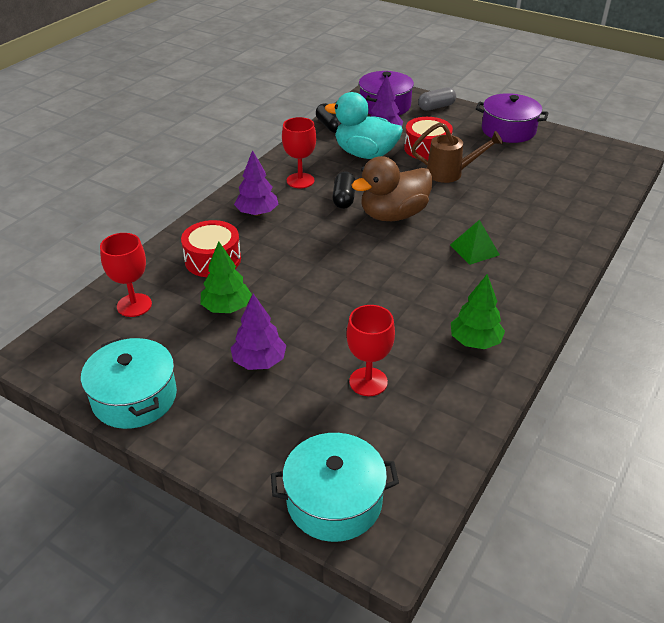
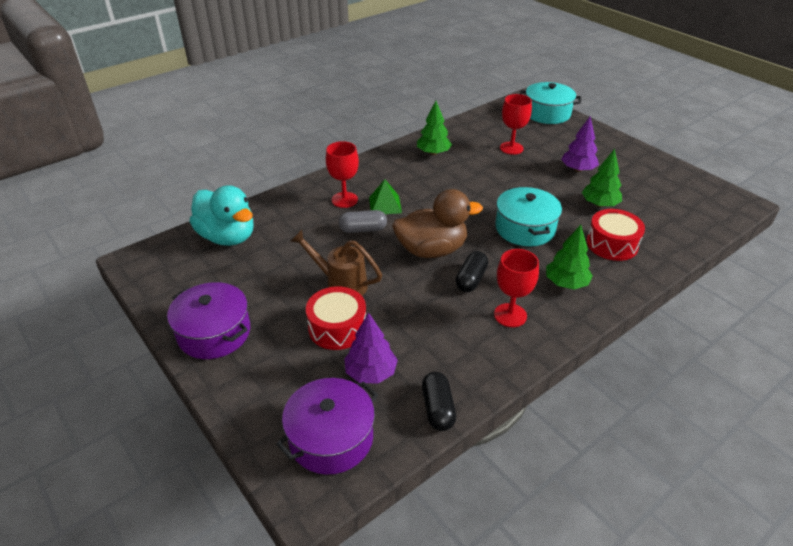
camera: 160 degrees left, 0 degrees up
(134, 305) = (675, 221): red goblet -> red goblet (344, 200)
(134, 397) = (659, 167): turquoise pot -> turquoise pot (525, 228)
(257, 213) = (566, 283): purple tree -> green tree
(365, 154) = (416, 338): turquoise duck -> turquoise duck (227, 237)
(436, 107) = (259, 410): grey capsule -> grey capsule (363, 229)

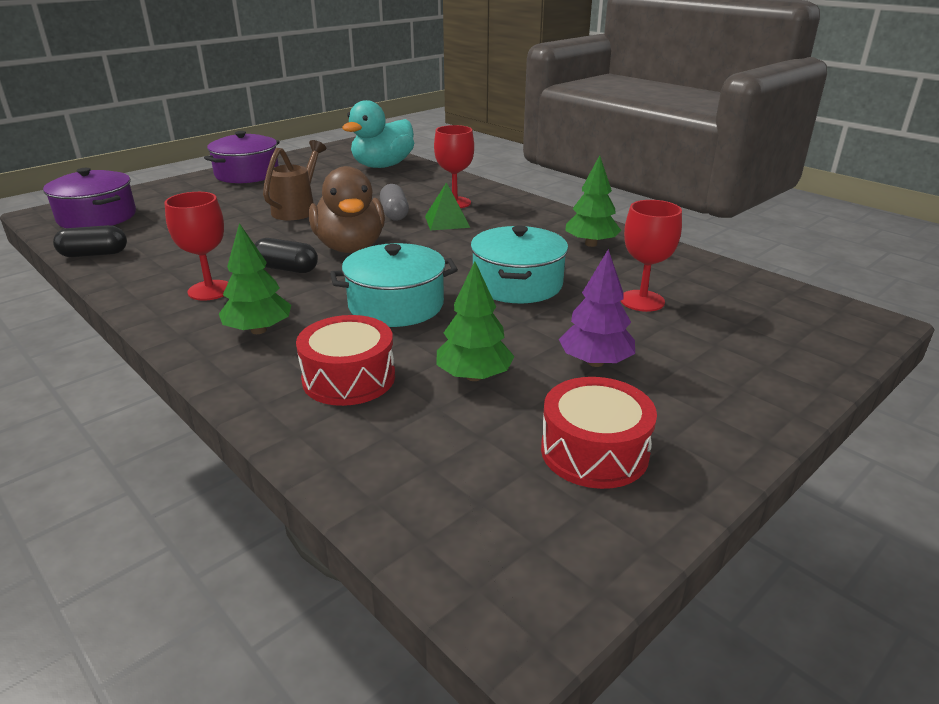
camera: 85 degrees right, 10 degrees down
(337, 328) = (232, 212): red drum -> red drum (594, 451)
(371, 372) = (162, 227): purple tree -> none
(547, 113) = (819, 341): turquoise pot -> turquoise pot (517, 284)

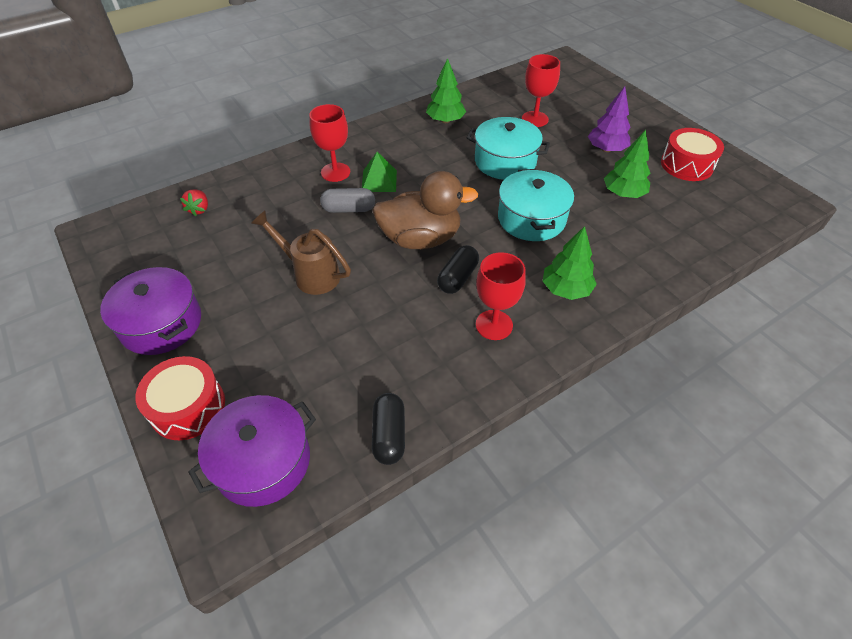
camera: 80 degrees left, 20 degrees up
(349, 378) = (628, 244): red drum -> red drum (188, 407)
(382, 166) = (199, 209): turquoise duck -> red strawberry

